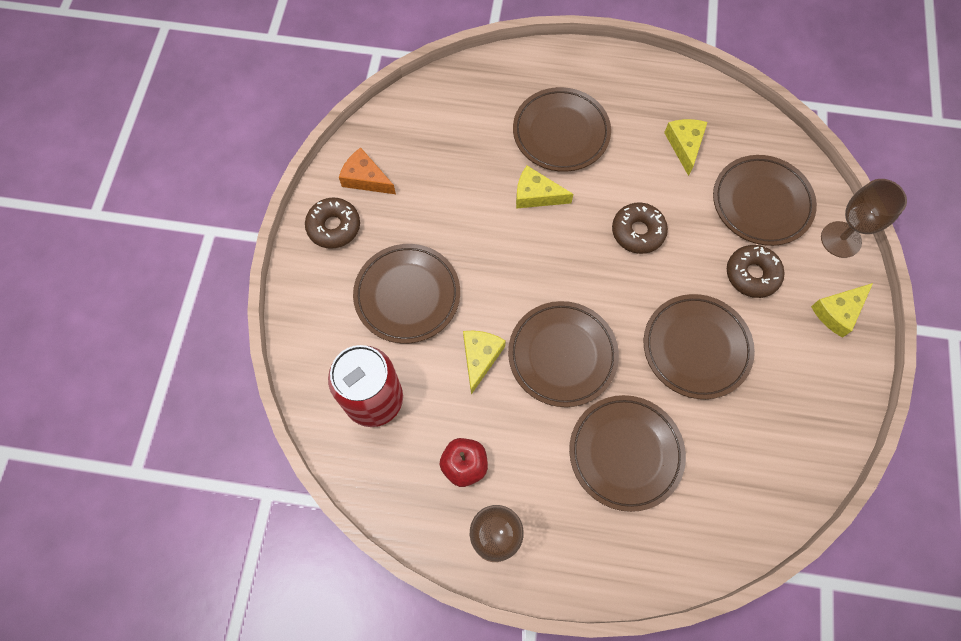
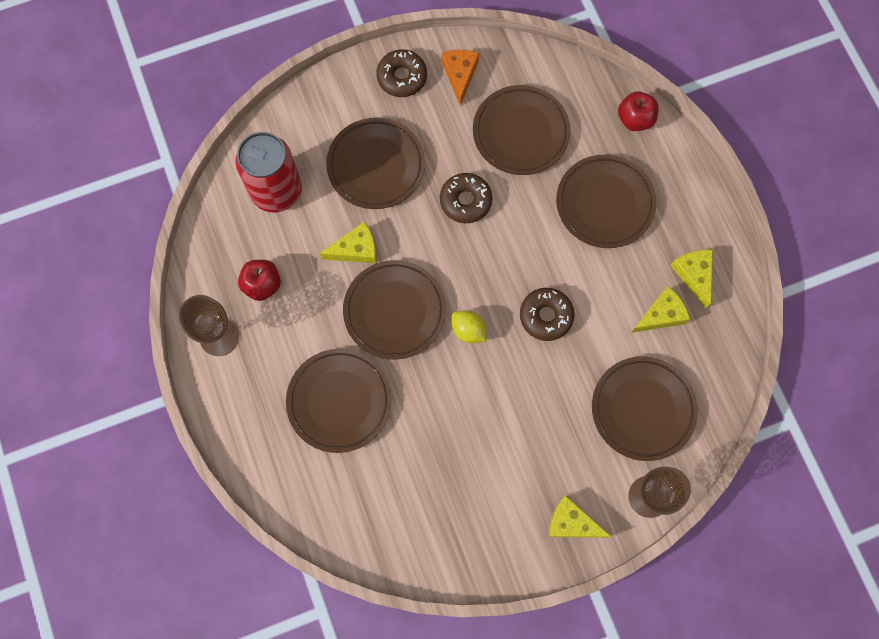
camera: 60 degrees right, 5 degrees up
(499, 71) = (635, 119): none -> red apple
(536, 195) = (529, 215): yellow cheese -> yellow cheese (694, 275)
(616, 302) = (468, 330): none -> yellow lemon
(696, 348) = (464, 415): brown plate -> brown plate (520, 133)
(752, 274) = (563, 432): brown donut -> brown donut (465, 201)

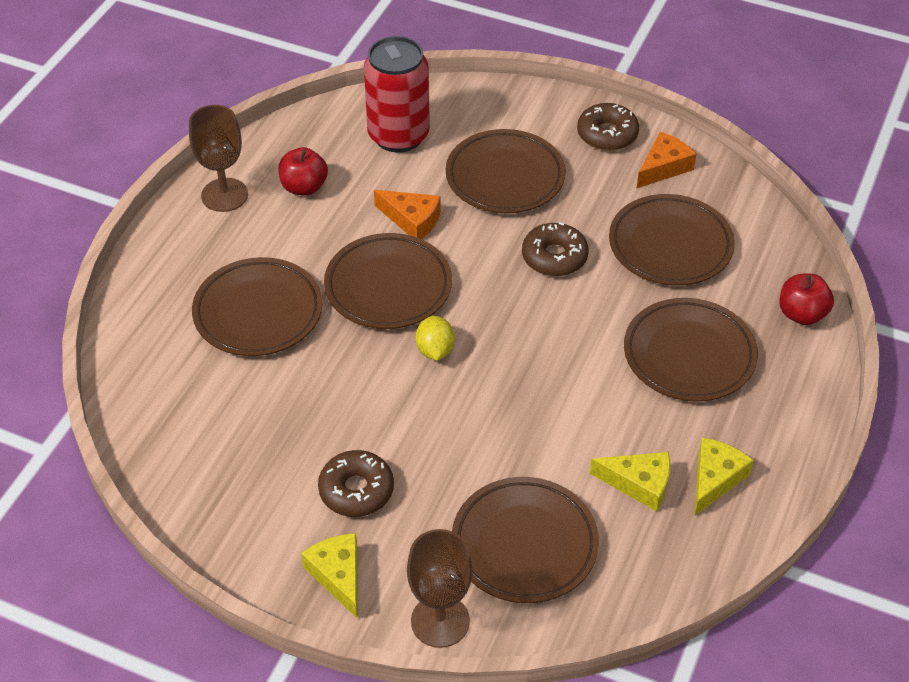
camera: 45 degrees right, 25 degrees down
(355, 249) = (412, 220): yellow cheese -> orange cheese
(546, 316) = (521, 396): brown donut -> brown donut (356, 490)

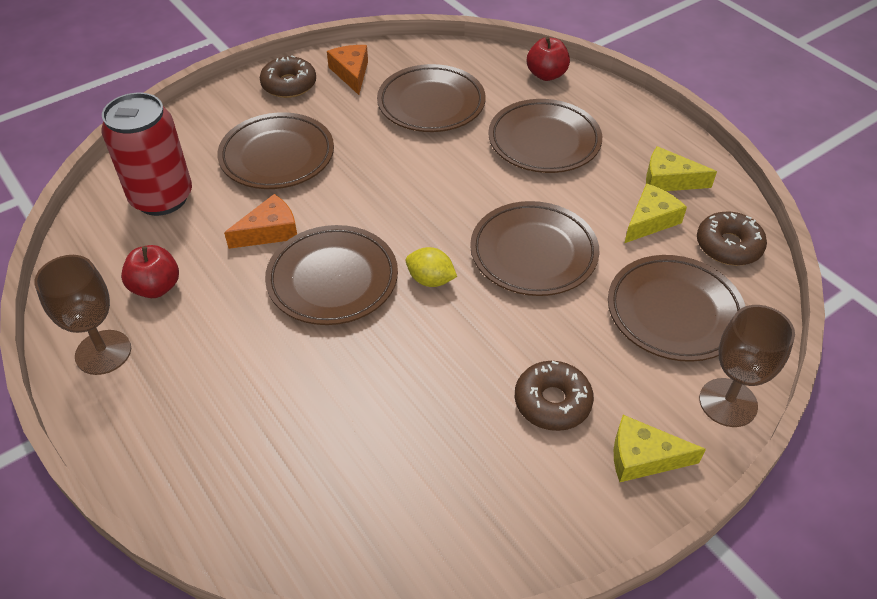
camera: 60 degrees left, 0 degrees up
(258, 312) = (282, 388): brown plate -> brown plate (533, 253)
(554, 257) = (389, 166): brown donut -> brown donut (728, 246)
(715, 479) = (668, 180): yellow cheese -> yellow cheese turned 45 degrees counterclockwise

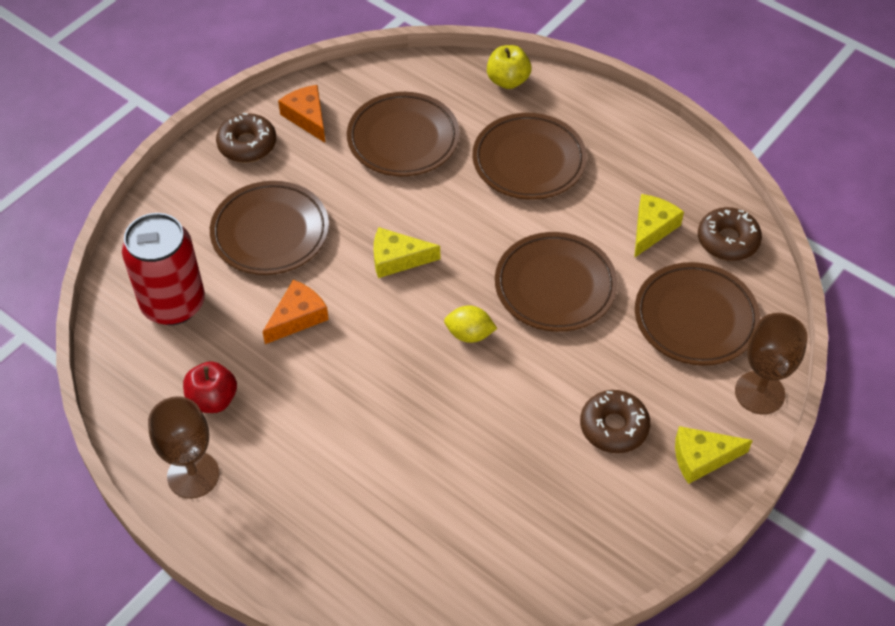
camera: 15 degrees left, 5 degrees up
(332, 280) = (378, 354): brown plate -> none
(546, 75) = (508, 81): red apple -> yellow apple
(668, 180) = (658, 181): yellow cheese -> yellow cheese (397, 259)

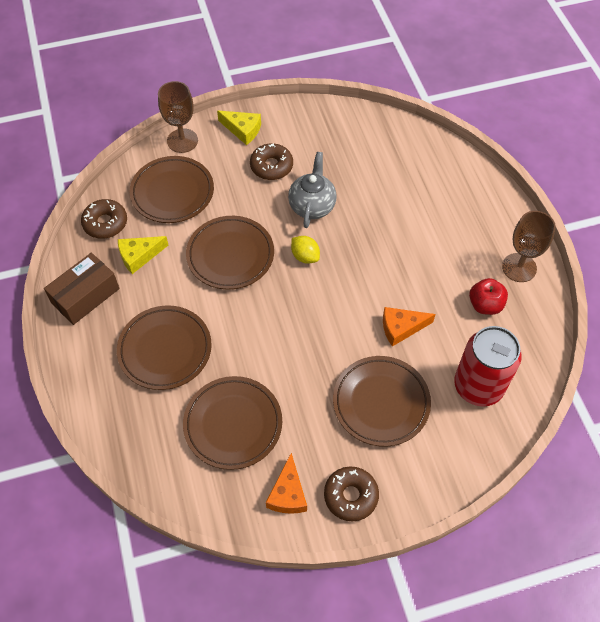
camera: 145 degrees left, 5 degrees up
(397, 259) = (310, 330): yellow cheese -> none
(508, 81) = (114, 429): yellow apple -> none
(514, 403) = (312, 206): none -> grey teapot
(660, 162) = (85, 296): none -> brown box

